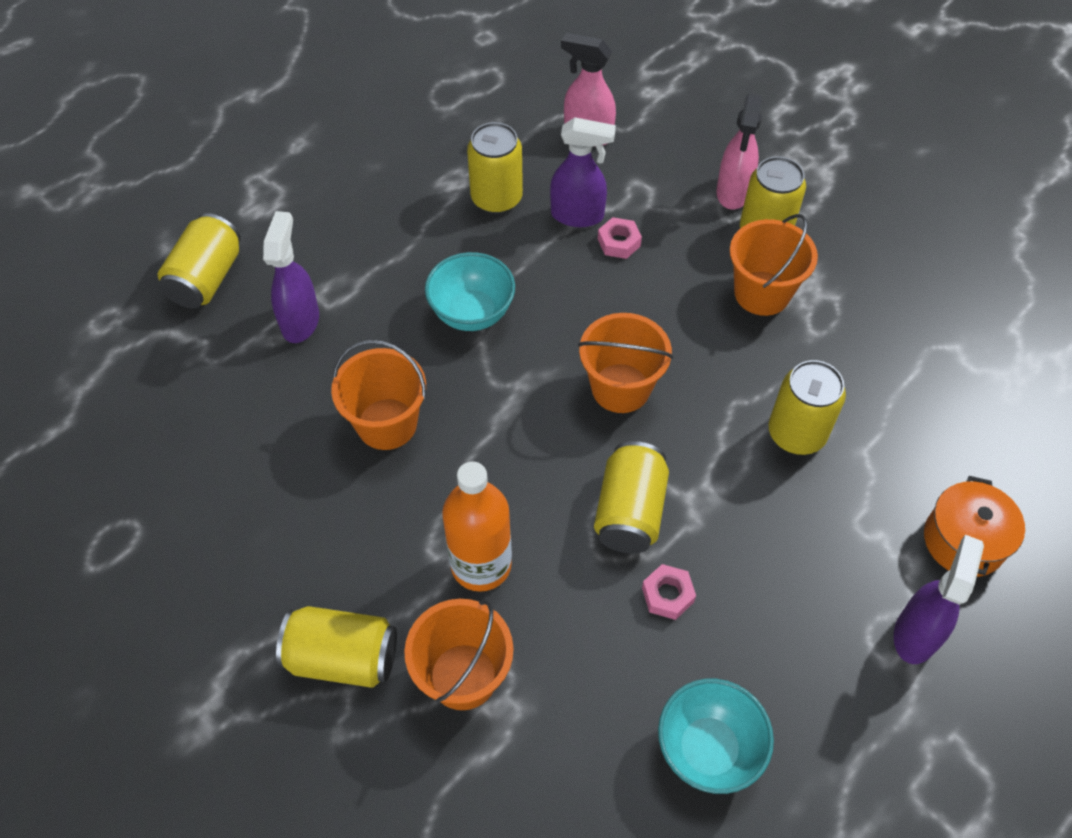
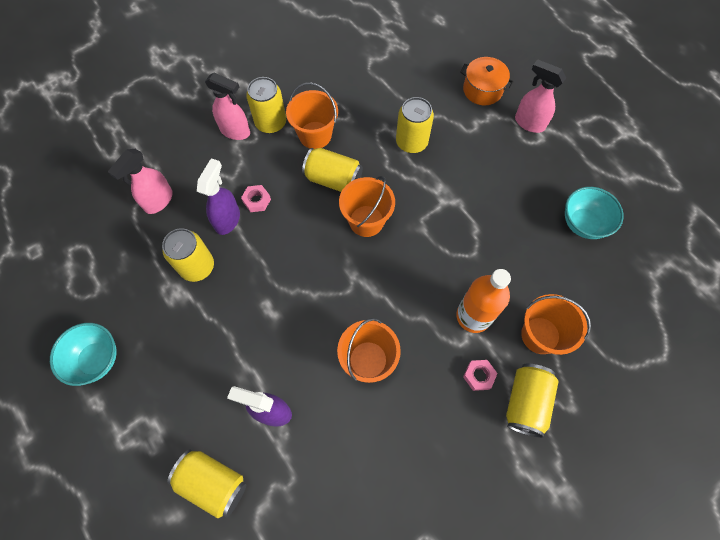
camera: 80 degrees left, 10 degrees up
(472, 313) = (291, 296): turquoise bowl -> turquoise bowl (96, 359)
(629, 512) = (448, 232): yellow can -> yellow can (333, 179)
(667, 595) = (500, 224): pink nut -> pink nut (479, 376)
(915, 633) = (529, 123): purple spray bottle -> pink spray bottle

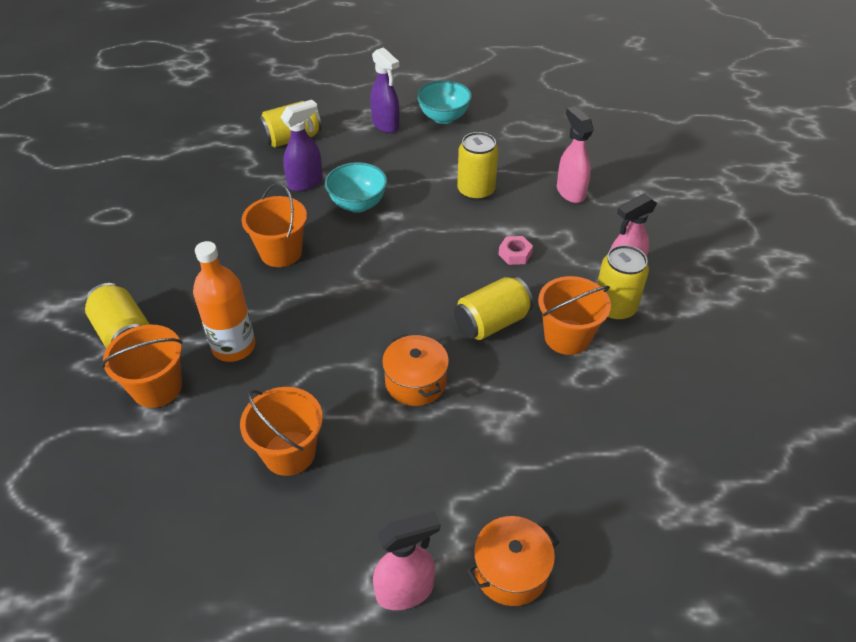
camera: 125 degrees right, 20 degrees down
(228, 220) = (509, 226): purple spray bottle -> purple spray bottle (386, 125)
(366, 221) = (416, 323): orange bucket -> orange bucket (289, 453)
(411, 142) = (485, 423): yellow can -> none
(412, 192) = (415, 382): none -> orange pot
(479, 376) = (182, 316): pink nut -> none
(583, 223) = (212, 532): turquoise bowl -> turquoise bowl (358, 204)

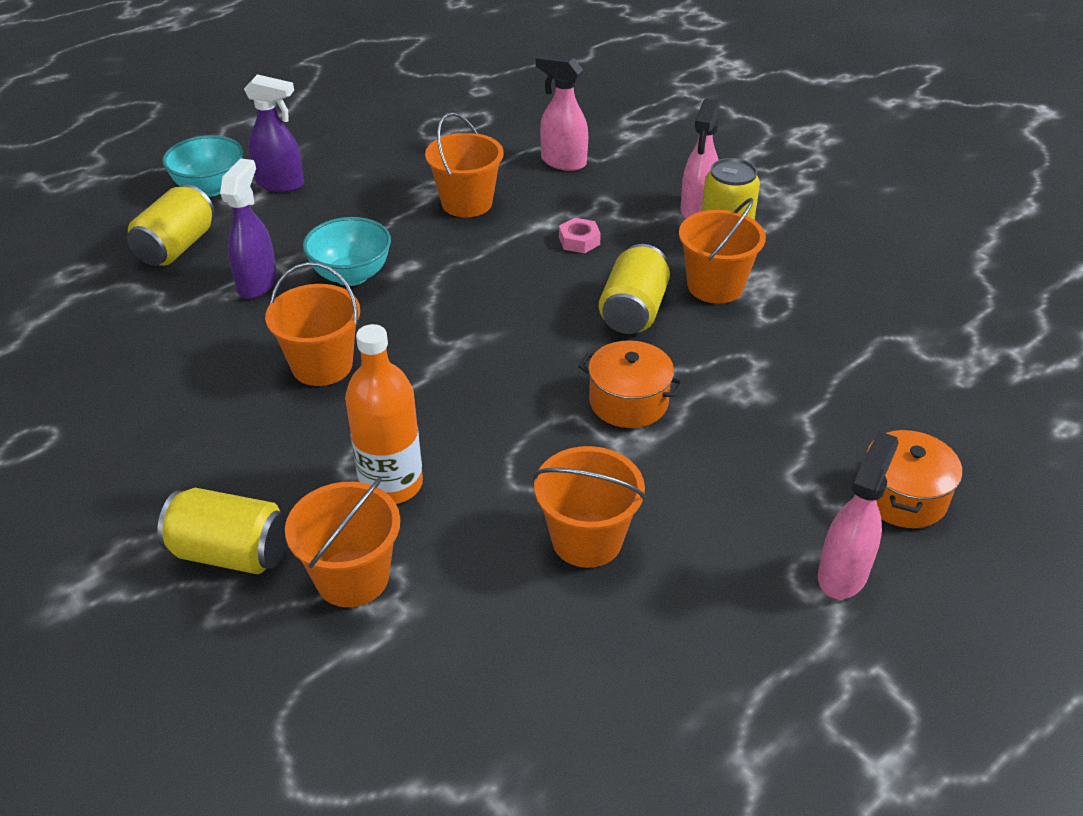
camera: 40 degrees left, 5 degrees down
(443, 117) = (340, 149): turquoise bowl -> turquoise bowl (210, 188)
(476, 191) = (467, 203): yellow can -> orange bucket

